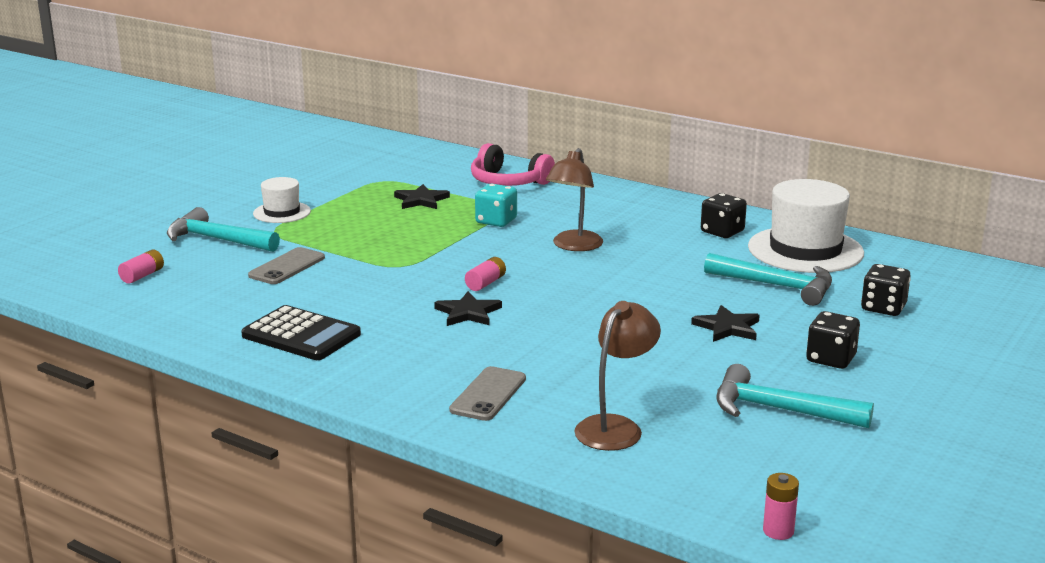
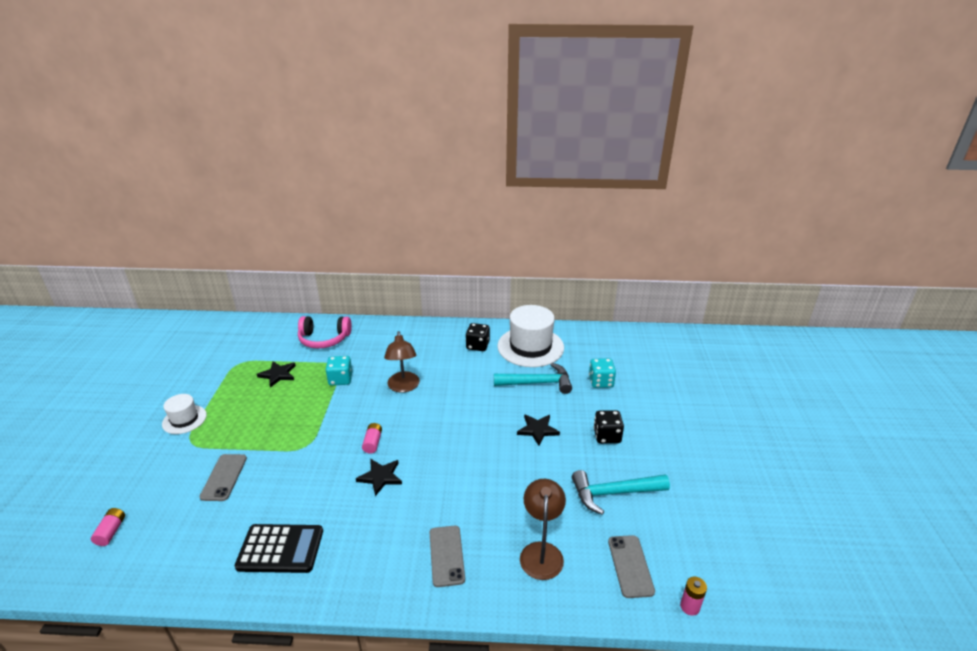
camera: 30 degrees left, 10 degrees up
(217, 240) = (151, 467): turquoise hammer -> none
(730, 474) = (630, 566): none -> grey phone
(883, 308) = (601, 382): black dice -> turquoise dice

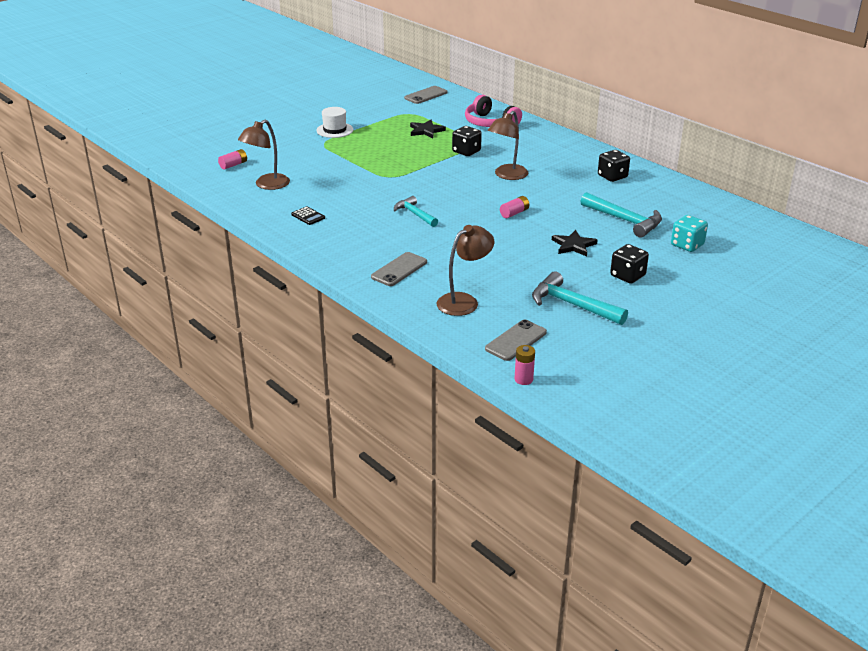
camera: 45 degrees right, 0 degrees up
(185, 535) = (267, 185): none -> brown lamp
(224, 477) = (320, 169): grey phone -> grey phone (426, 95)
(280, 549) = (308, 216): black calculator -> black calculator, size x0.48
(340, 379) = (466, 151): turquoise dice -> black dice
(373, 443) = (436, 195): pink battery -> pink battery (514, 213)
(380, 477) = (415, 214): black star -> turquoise hammer
(530, 347) = (661, 196): white hat -> none

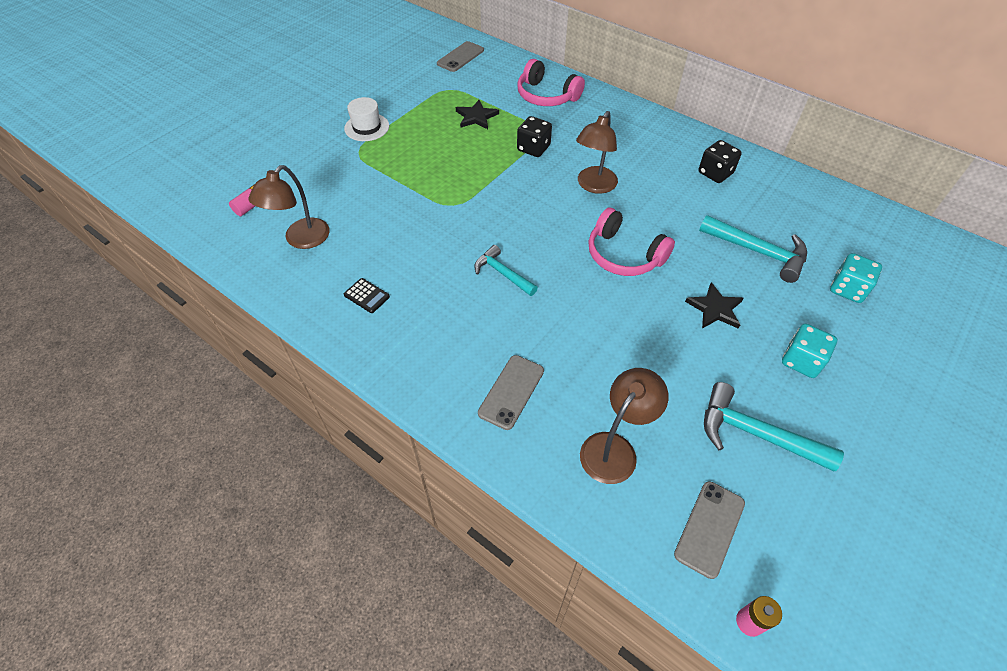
camera: 10 degrees left, 20 degrees up
(514, 213) = (624, 255): pink battery -> pink headphones
(627, 276) = (801, 361): black dice -> turquoise dice

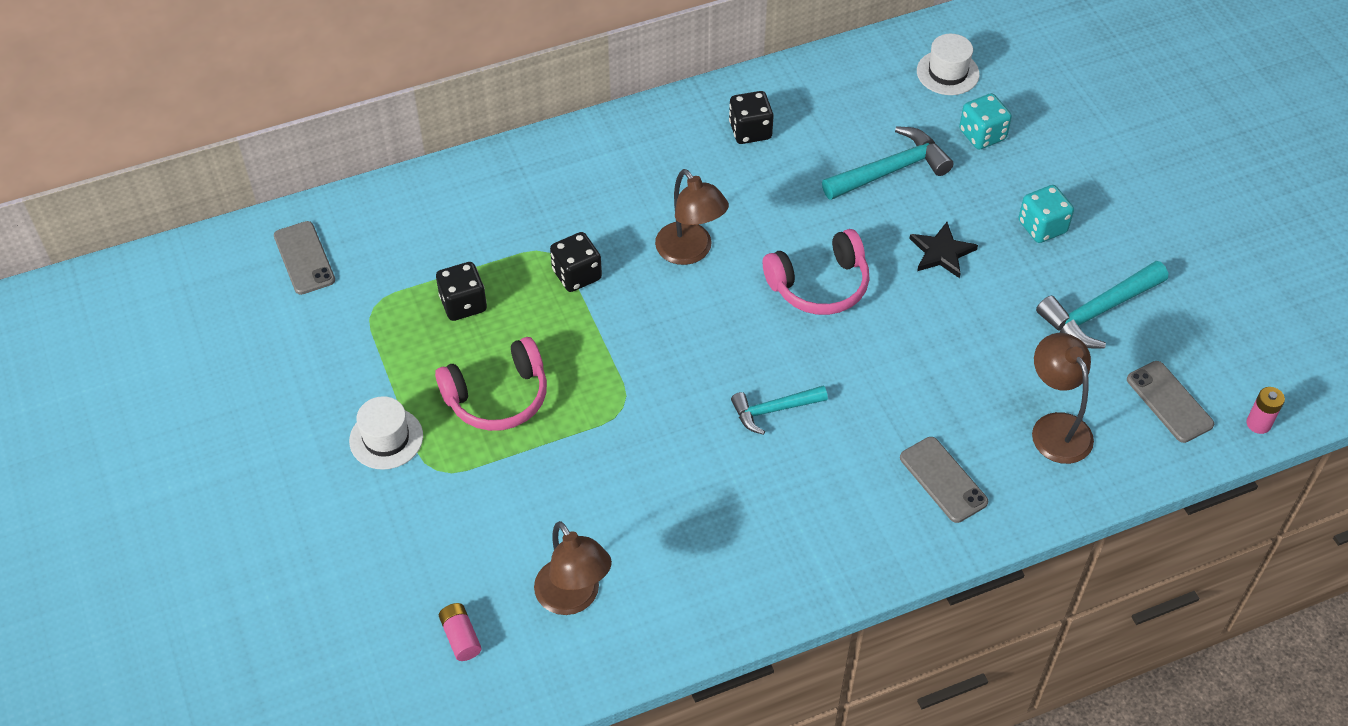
camera: 60 degrees left, 0 degrees up
(366, 296) = (722, 560): black calculator -> none
(476, 117) = (463, 304): black star -> black dice
(546, 96) = (479, 208): pink headphones -> pink headphones (498, 397)
(880, 247) = (947, 73): none -> white hat

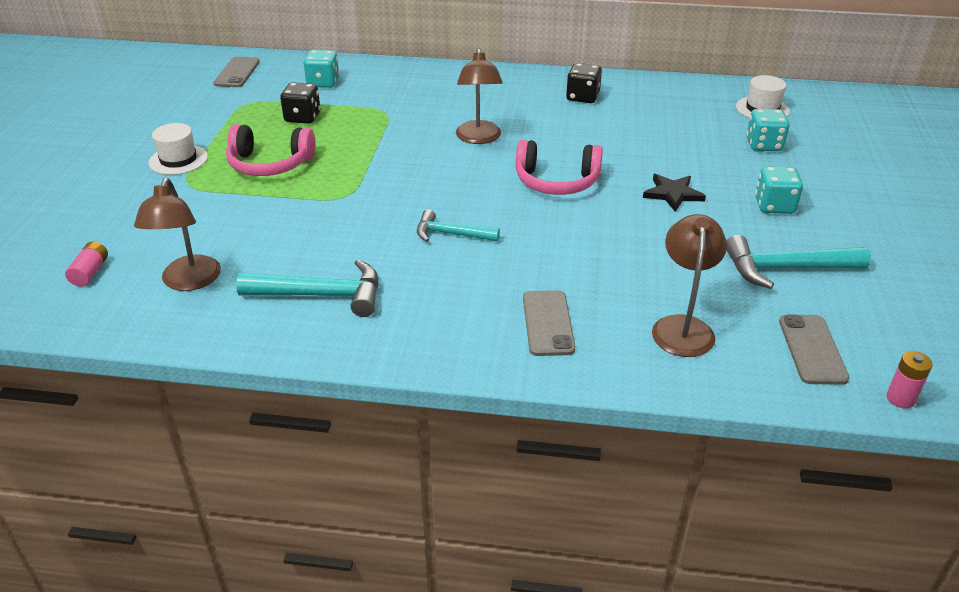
camera: 30 degrees right, 15 degrees down
(431, 231) = (323, 82): none -> turquoise dice
(577, 275) = (389, 126): black dice -> none
(890, 170) = (671, 142): turquoise hammer -> turquoise hammer (321, 295)

